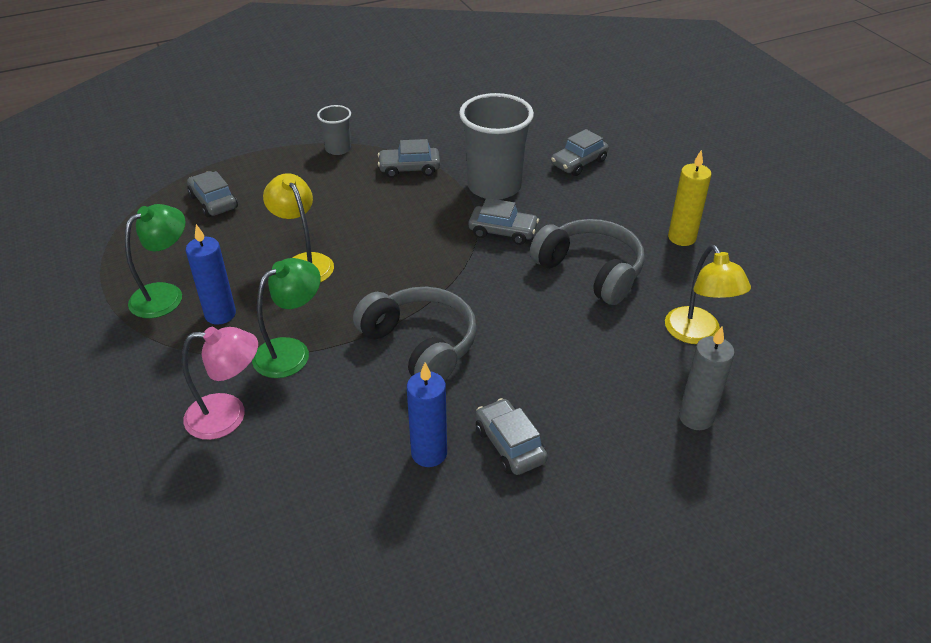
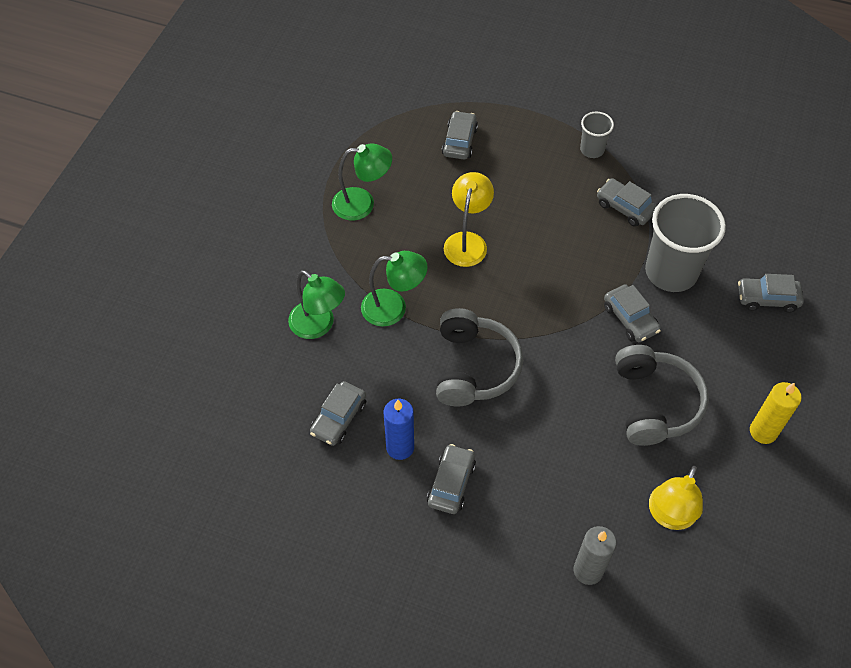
camera: 45 degrees right, 15 degrees up
(220, 314) = (379, 245): blue candle -> none
(228, 416) = (318, 326): pink lamp -> green lamp
(340, 475) = (339, 418): none -> grey car

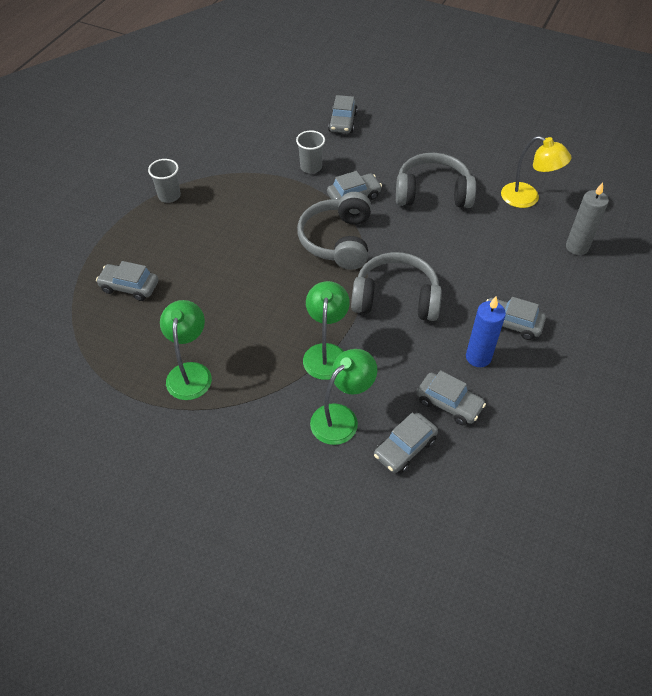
camera: 85 degrees left, 5 degrees down
(467, 241) = (256, 291): yellow lamp -> none
(552, 307) = (337, 241): none -> grey headphones
(625, 207) = (239, 184): grey car -> grey car (405, 448)
(671, 272) = (311, 167): grey cup -> grey cup, size x0.50
(763, 431) = (456, 143): yellow candle -> none

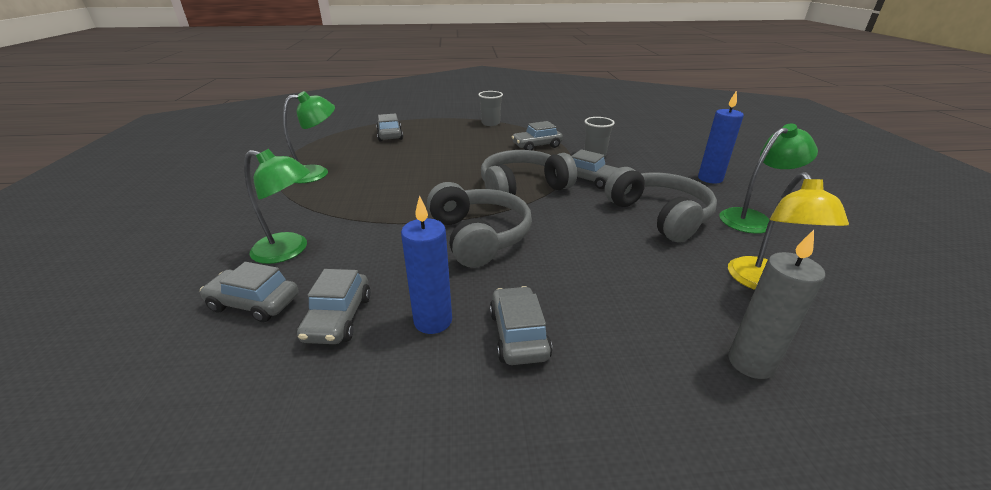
camera: 60 degrees right, 20 degrees down
(326, 353) = (373, 220): green lamp -> green lamp (753, 219)
(342, 122) = (671, 152): grey car -> grey car (536, 146)
(402, 134) = (710, 179): none -> blue candle

